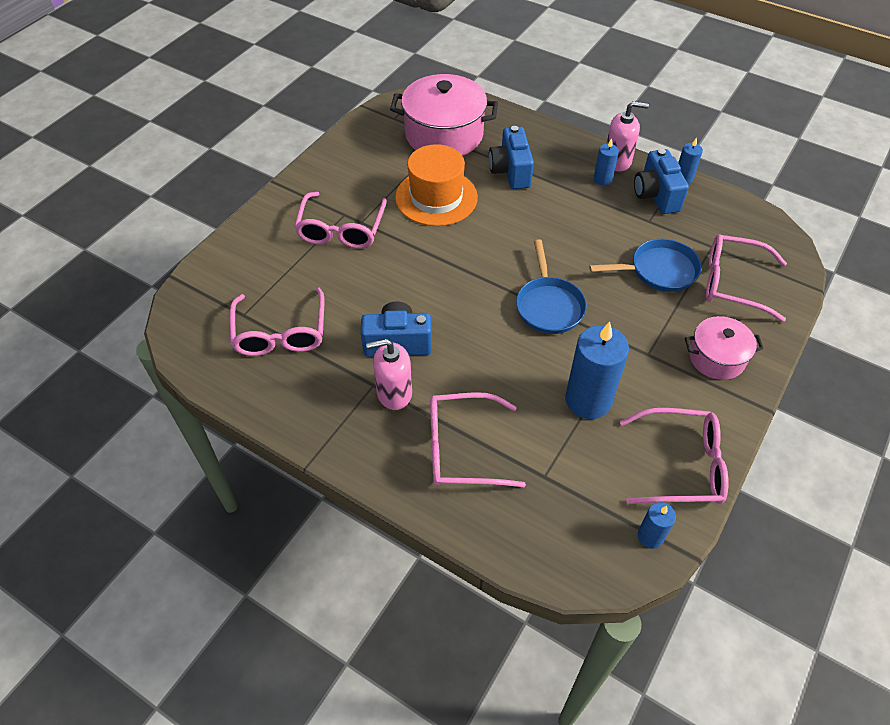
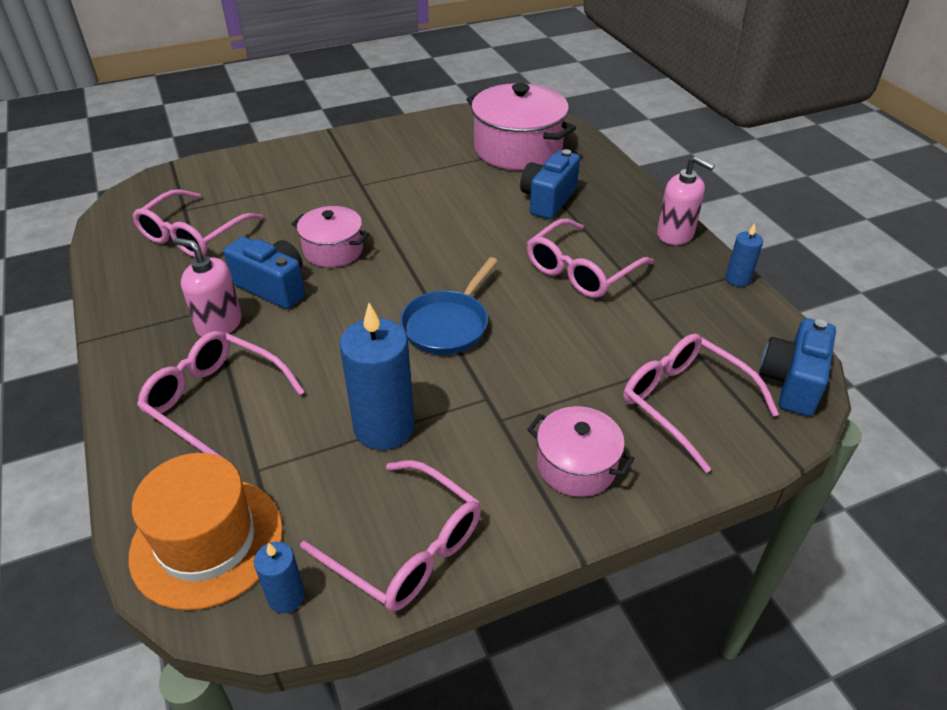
camera: 35 degrees right, 10 degrees down
(341, 229) = (337, 183): pink glasses -> pink glasses (581, 270)
(406, 289) = (333, 250): none -> pink pot
(436, 197) = (450, 192): orange hat -> orange hat (207, 541)
(602, 179) = (639, 243): blue candle -> none
(656, 195) = (685, 281): blue camera -> blue camera (792, 382)
(659, 270) = (606, 349): blue pan -> none

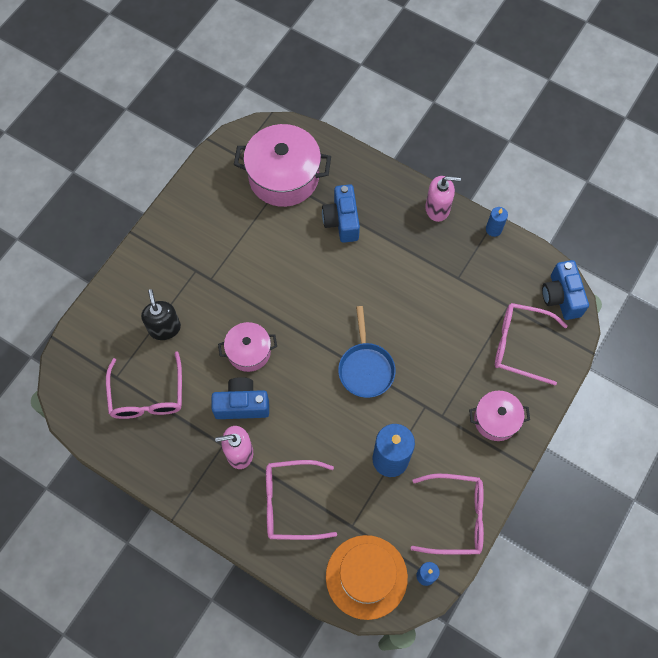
camera: 35 degrees left, 25 degrees up
(274, 197) = (164, 328): none -> black soap dispenser
(581, 270) = (406, 276): pink glasses -> none

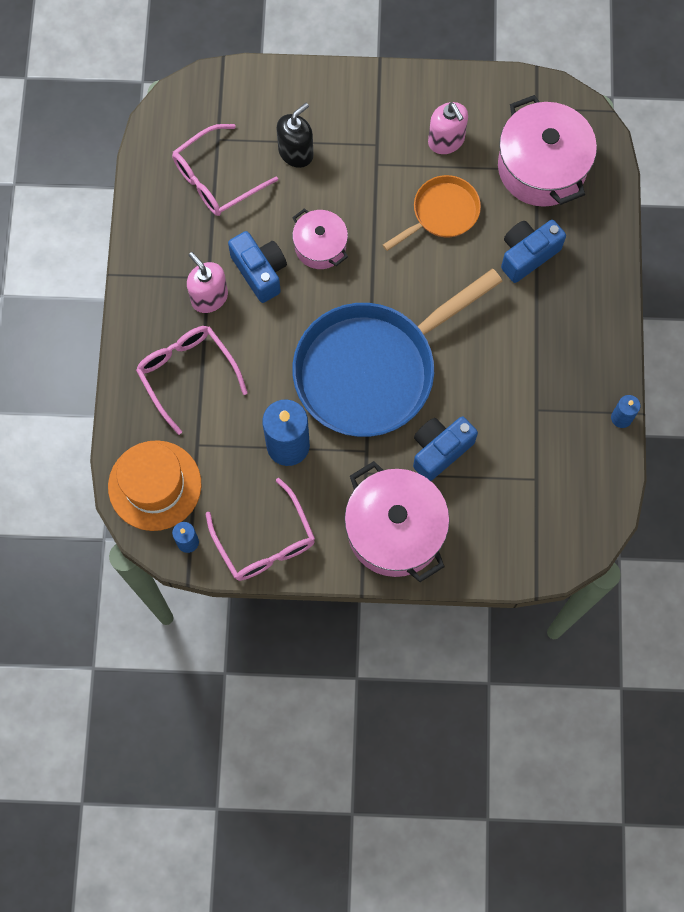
camera: 60 degrees right, 5 degrees up
(276, 257) = (442, 213): none -> orange pan
(366, 368) = (372, 369): blue pan -> blue pan, size x2.04
(437, 208) = (608, 345): pink soap dispenser -> pink soap dispenser (446, 141)
(496, 420) = (395, 530): pink pot -> pink pot, size x1.75
(520, 345) = (497, 514): pink glasses -> none
(561, 297) = (584, 531): blue camera -> blue camera (440, 450)

